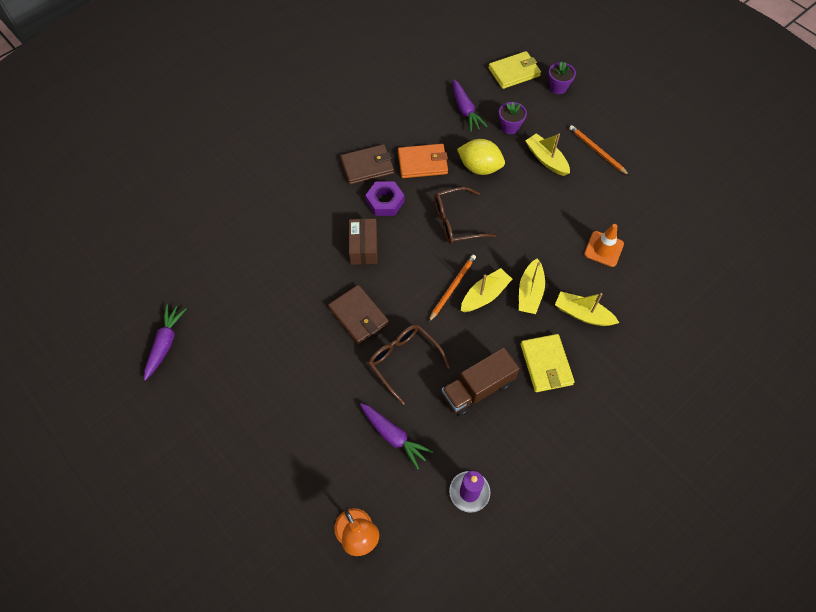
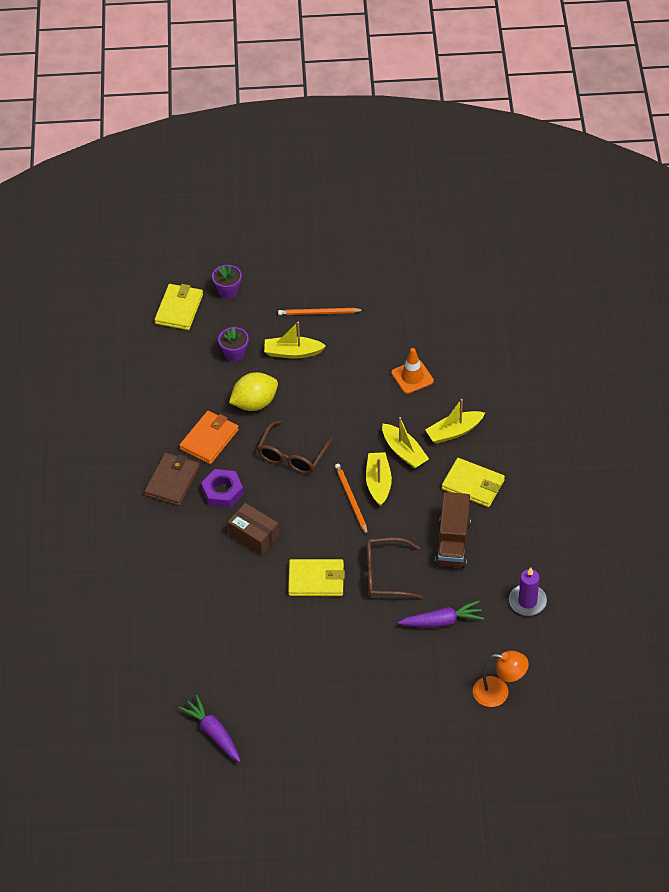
camera: 50 degrees left, 10 degrees down
(358, 316) = (316, 580): brown wallet -> yellow wallet
(465, 110) = (184, 372): purple carrot -> none

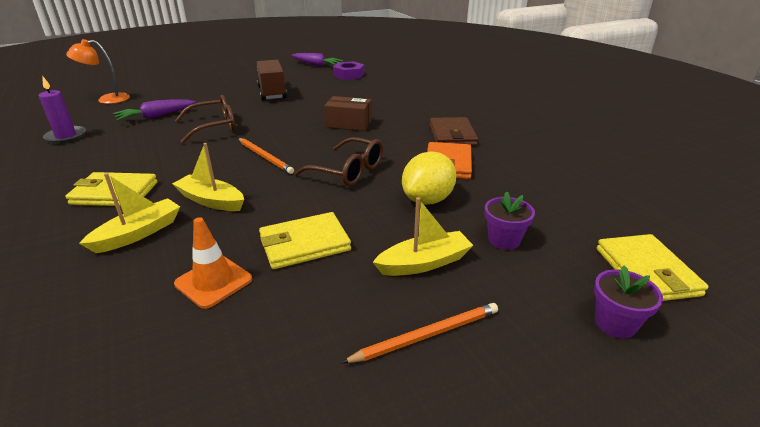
camera: 155 degrees right, 20 degrees down
(222, 492) = (399, 138): purple nut -> purple nut (349, 75)
(292, 455) = (348, 171): brown glasses -> brown glasses turned 120 degrees clockwise
(316, 580) = (278, 115): yellow wallet -> yellow wallet (304, 244)
(378, 483) = (237, 172): yellow boat -> none
(453, 542) = (144, 153): brown truck -> brown truck (272, 92)

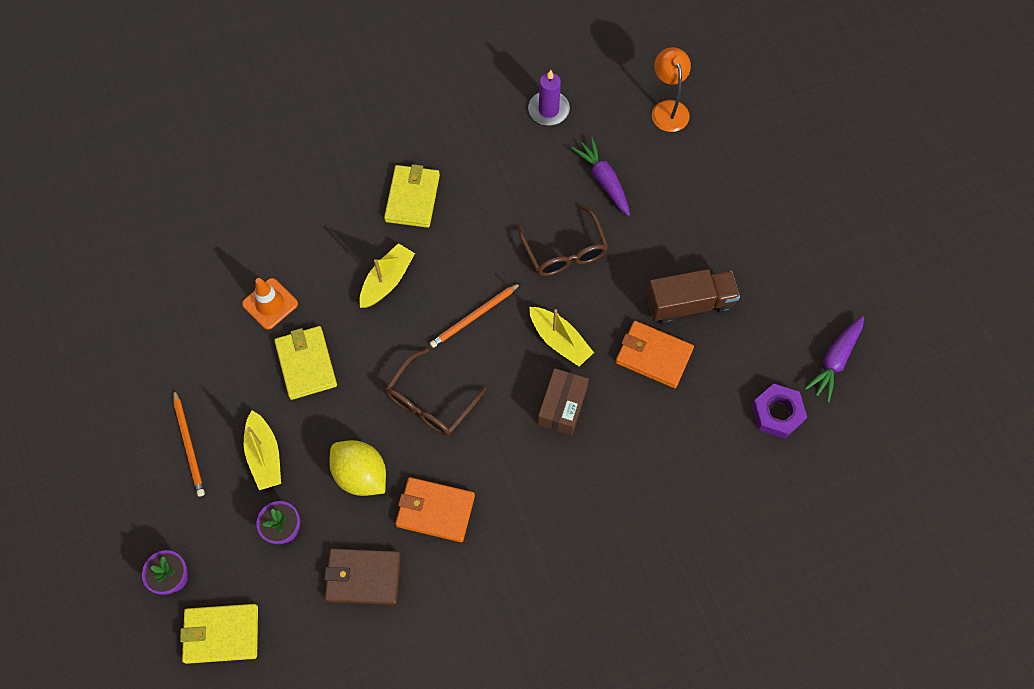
camera: 95 degrees right, 35 degrees up
(138, 233) = (342, 237): yellow boat -> yellow boat (559, 340)
(309, 100) = (653, 356): none -> orange wallet
(452, 135) = (514, 532): brown wallet -> brown wallet (363, 577)

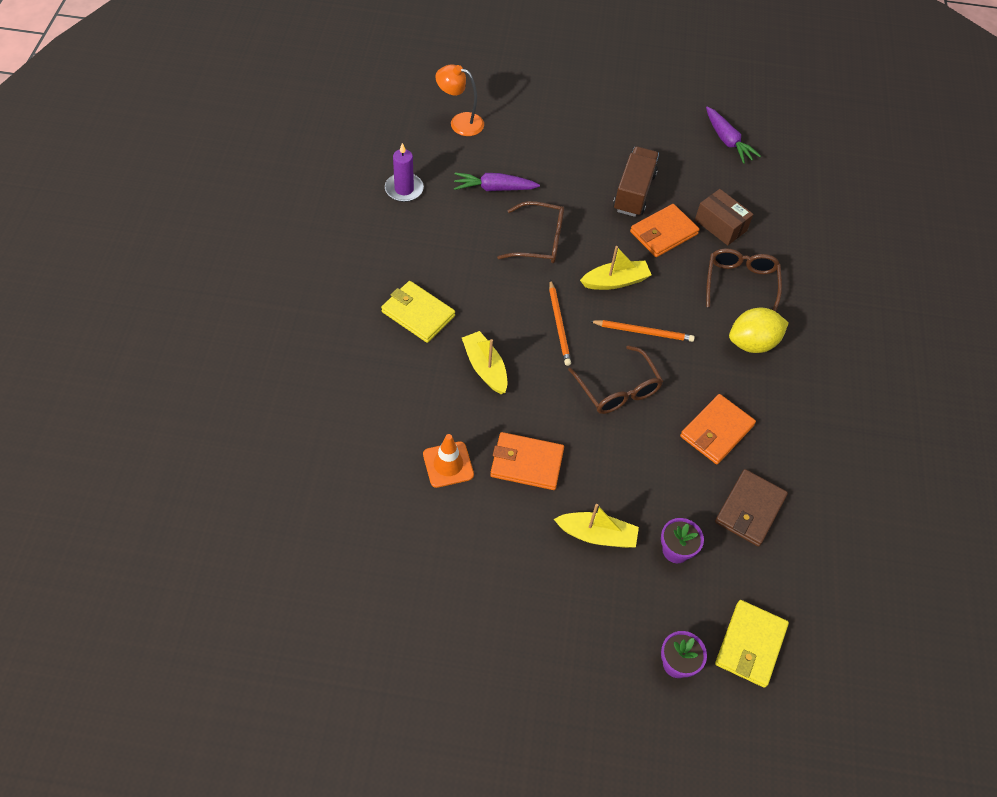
camera: 65 degrees left, 10 degrees down
(189, 445) = (550, 593): orange pencil -> orange pencil (643, 332)
(306, 364) = (526, 463): yellow wallet -> orange wallet
(361, 475) = (656, 469): yellow lemon -> yellow lemon (752, 343)
(562, 406) = (673, 307): brown box -> brown box (720, 225)
(636, 457) = (740, 283): none -> brown glasses
(777, 413) = (750, 190): purple nut -> none

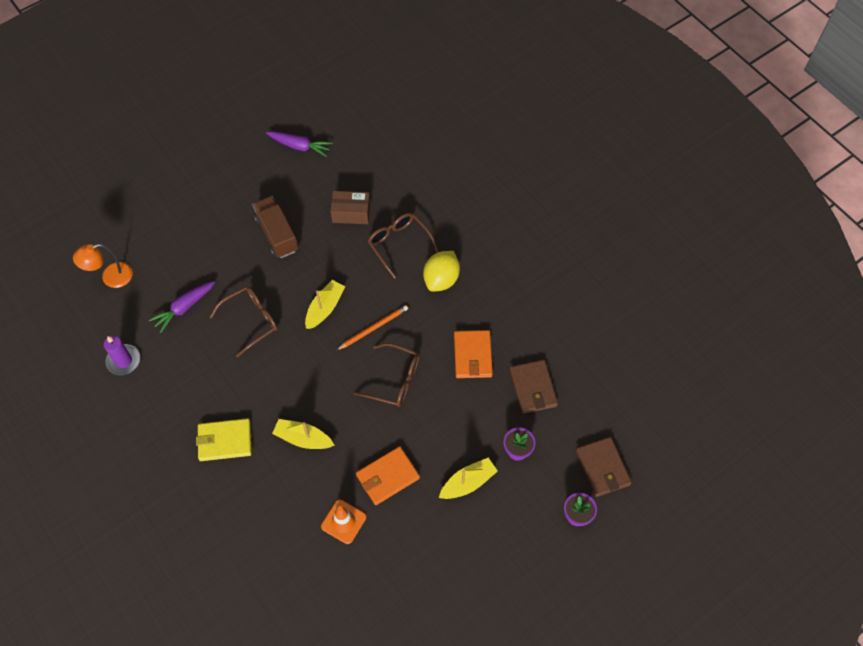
camera: 40 degrees left, 5 degrees up
(559, 325) = (319, 369): orange pencil -> none
(663, 233) = (322, 248): orange wallet -> none
(750, 645) = (602, 468): yellow wallet -> brown wallet

